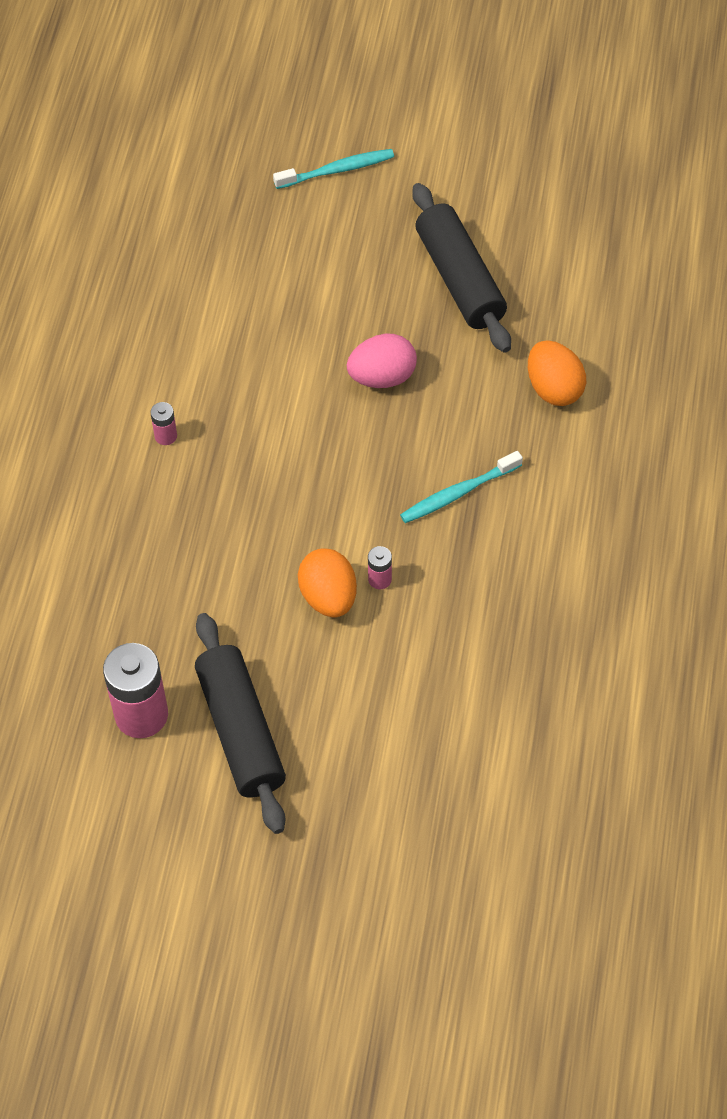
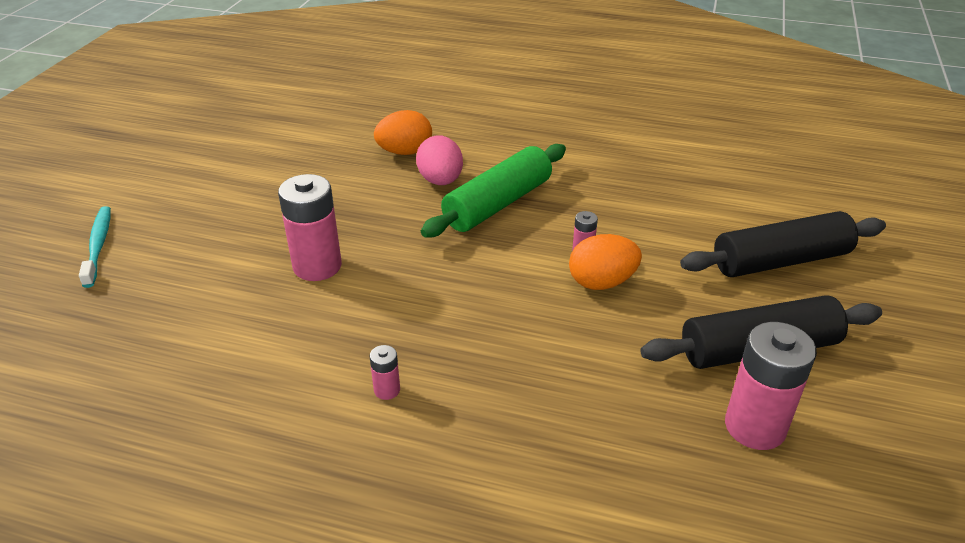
camera: 85 degrees left, 20 degrees down
(326, 350) = (317, 266): none -> pink battery
(382, 377) = (362, 235): pink egg -> pink egg (440, 181)
(458, 493) = (497, 204): turquoise toothbrush -> green rolling pin
(460, 279) = (272, 186): black rolling pin -> black rolling pin (780, 260)

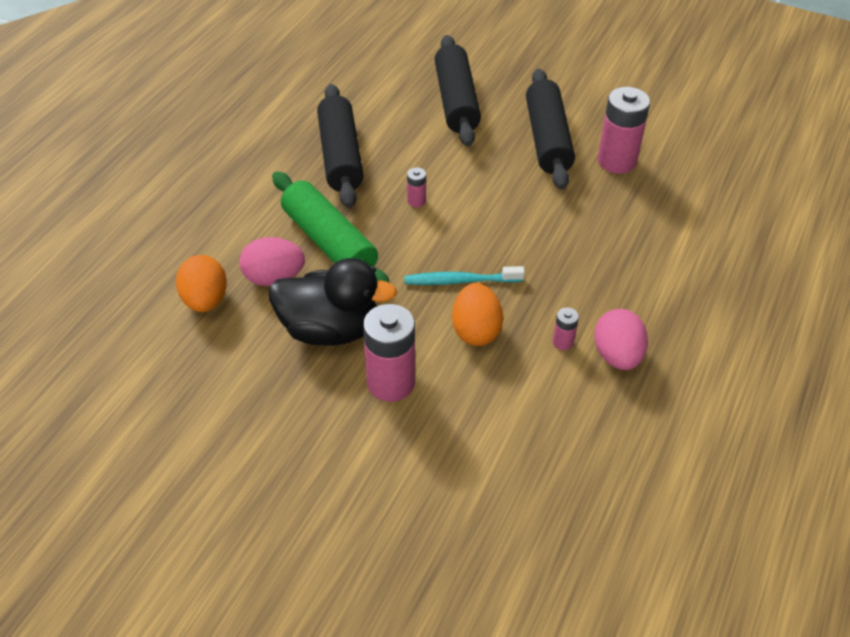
camera: 80 degrees left, 10 degrees up
(98, 245) = (297, 590): turquoise toothbrush -> turquoise toothbrush (460, 281)
(370, 444) = (617, 356): none -> pink egg
(381, 221) = (330, 329): none -> black duck
(601, 282) = (459, 198): orange egg -> orange egg (476, 330)
(629, 192) = (341, 156): none -> black rolling pin

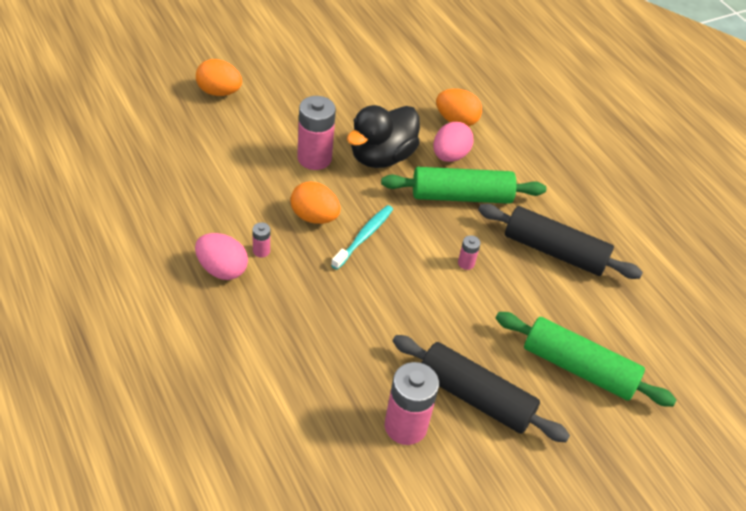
camera: 120 degrees right, 0 degrees up
(365, 560) = (219, 92): none -> orange egg
(456, 101) = (578, 368): black rolling pin -> green rolling pin

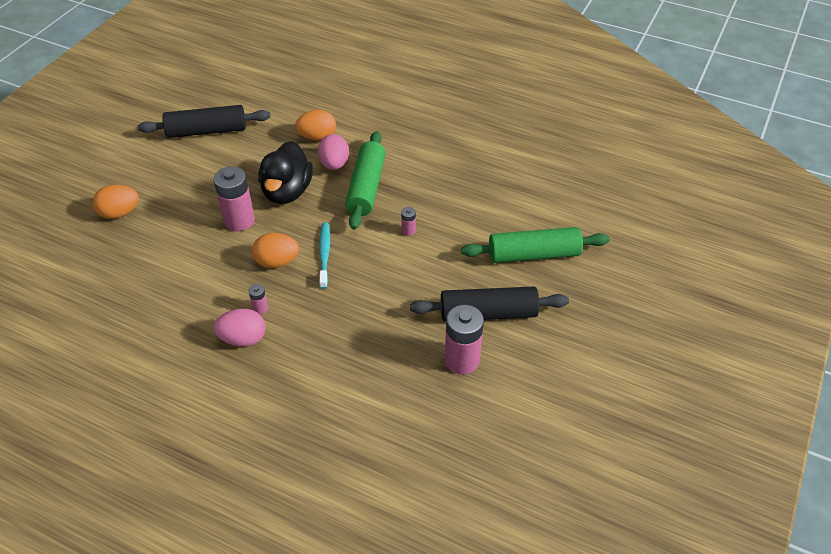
camera: 30 degrees left, 0 degrees up
(461, 196) = (366, 187): green rolling pin -> green rolling pin turned 45 degrees counterclockwise
(554, 251) = (457, 189): black rolling pin -> black rolling pin (207, 131)

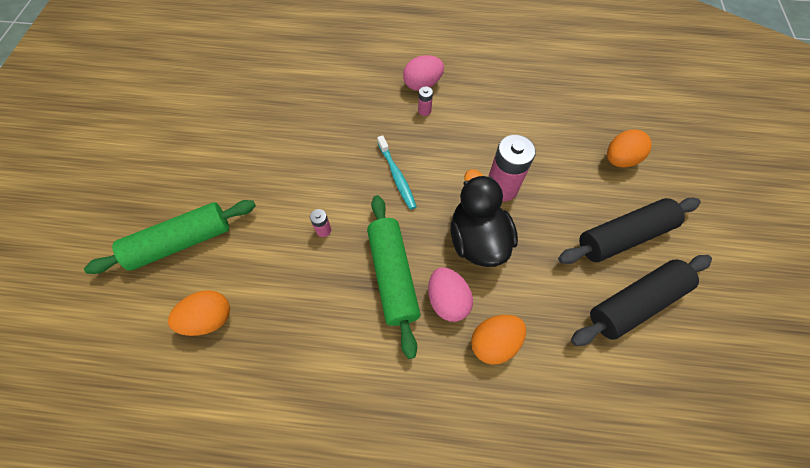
camera: 160 degrees right, 15 degrees up
(277, 262) = (436, 155): orange egg -> orange egg (209, 318)
(462, 360) = (239, 117): pink battery -> none
(488, 313) = (222, 163): black rolling pin -> black rolling pin (623, 236)

